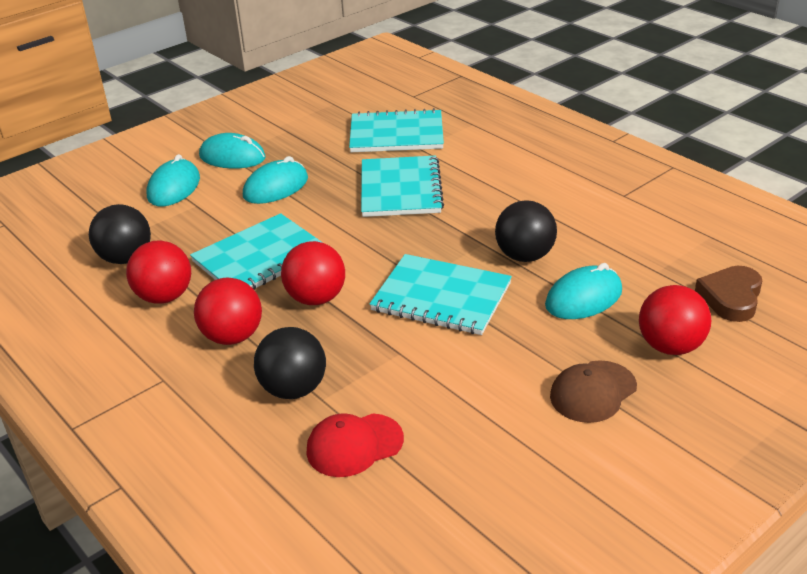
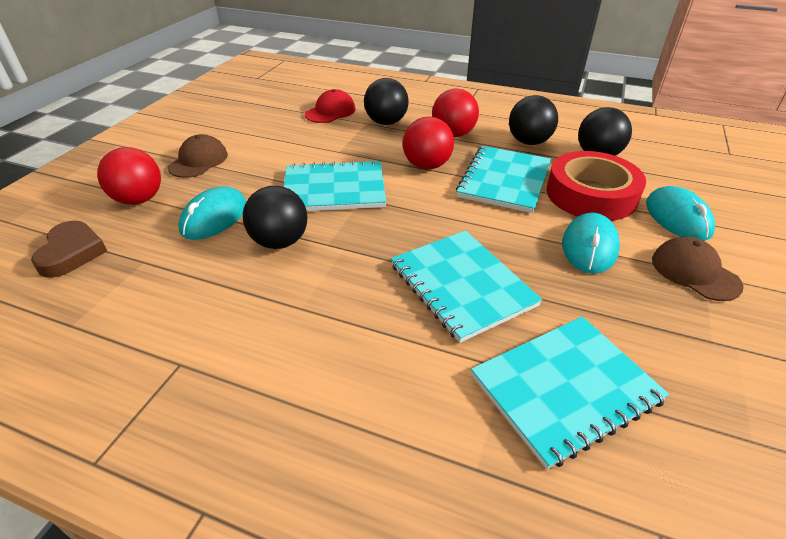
camera: 150 degrees right, 5 degrees up
(165, 297) = (529, 142): red ball -> black ball
(205, 222) = (591, 195): none -> red tape
(232, 157) = (694, 272): turquoise mouse -> brown cap

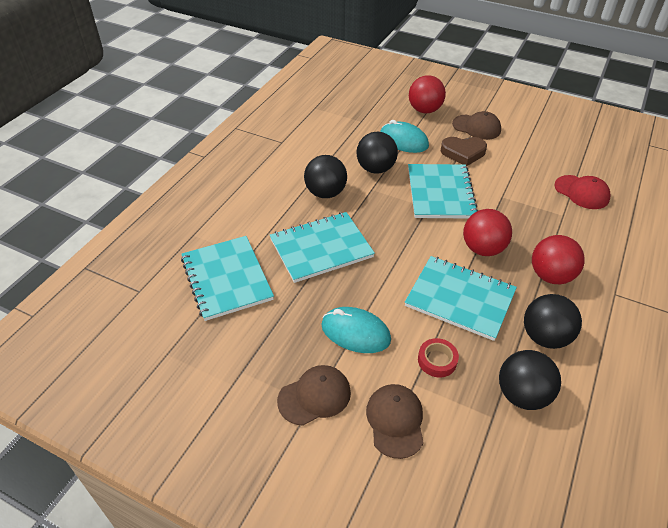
camera: 95 degrees right, 5 degrees up
(72, 253) = (371, 97): brown heart -> brown heart (463, 153)
(386, 122) = (567, 229): black ball -> black ball (325, 193)
(591, 195) = (437, 360): red tape -> red tape, size x0.44
(677, 218) = (395, 421): turquoise mouse -> brown cap

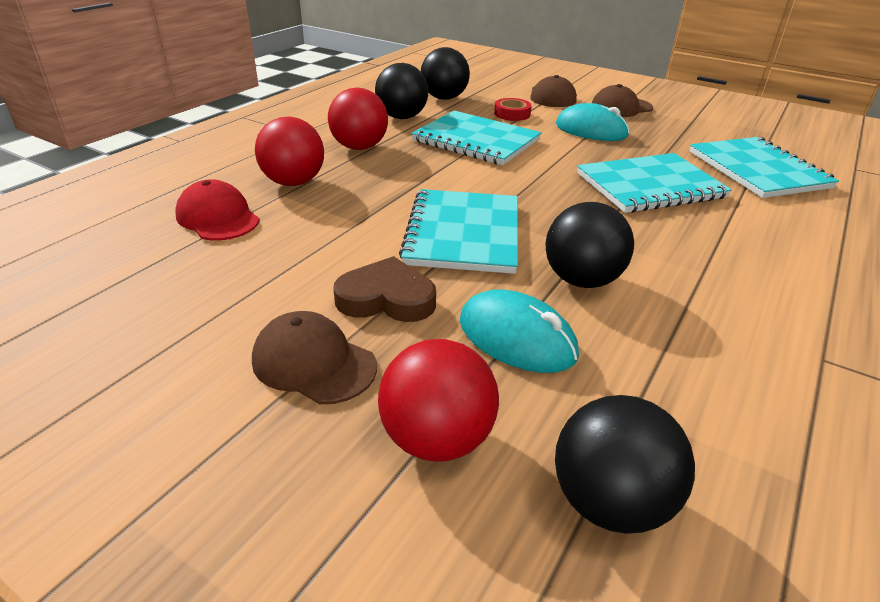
camera: 175 degrees left, 10 degrees down
(325, 193) = (669, 247): black ball -> black ball (609, 502)
(483, 249) = (428, 171): red ball -> red ball (293, 182)

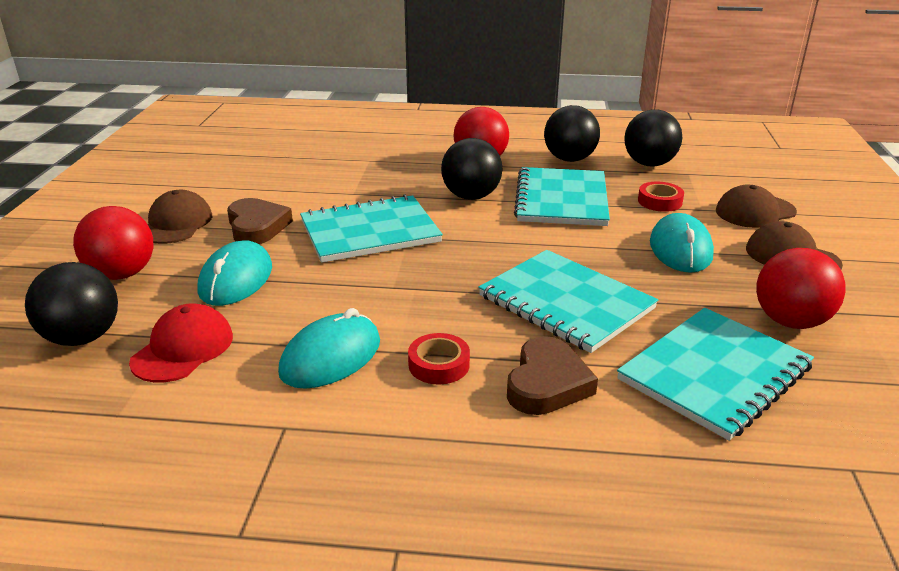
camera: 65 degrees right, 5 degrees down
(218, 217) = (318, 153): red cap -> red cap (183, 349)
(293, 182) = (391, 157): red ball -> red ball (790, 321)
(581, 280) = (334, 292): black ball -> black ball (471, 196)
(707, 308) = (331, 357): none -> turquoise mouse
(730, 258) = (439, 365): none -> red tape
(763, 223) = (547, 383): none -> brown heart

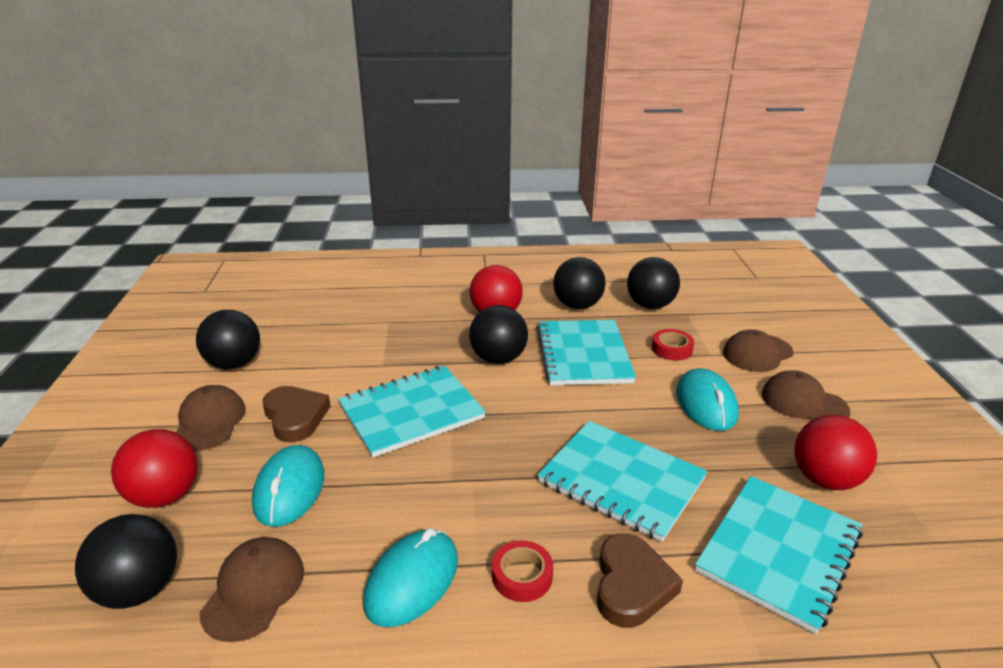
camera: 10 degrees left, 0 degrees up
(183, 349) = (254, 590): red cap -> brown cap
(211, 182) = (234, 364): none -> black ball

